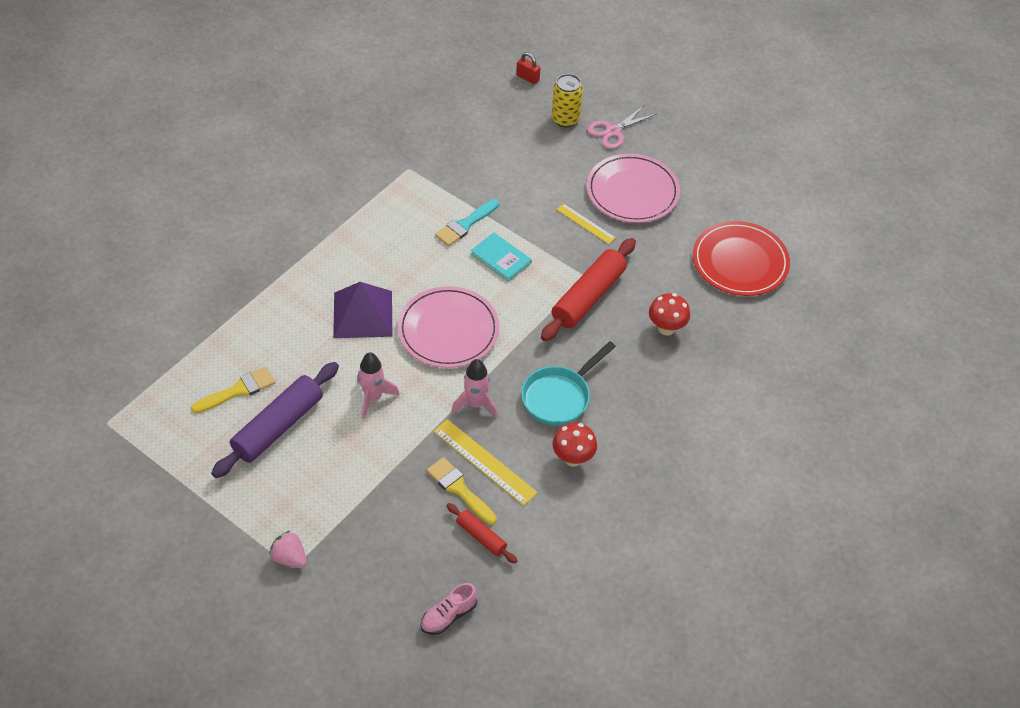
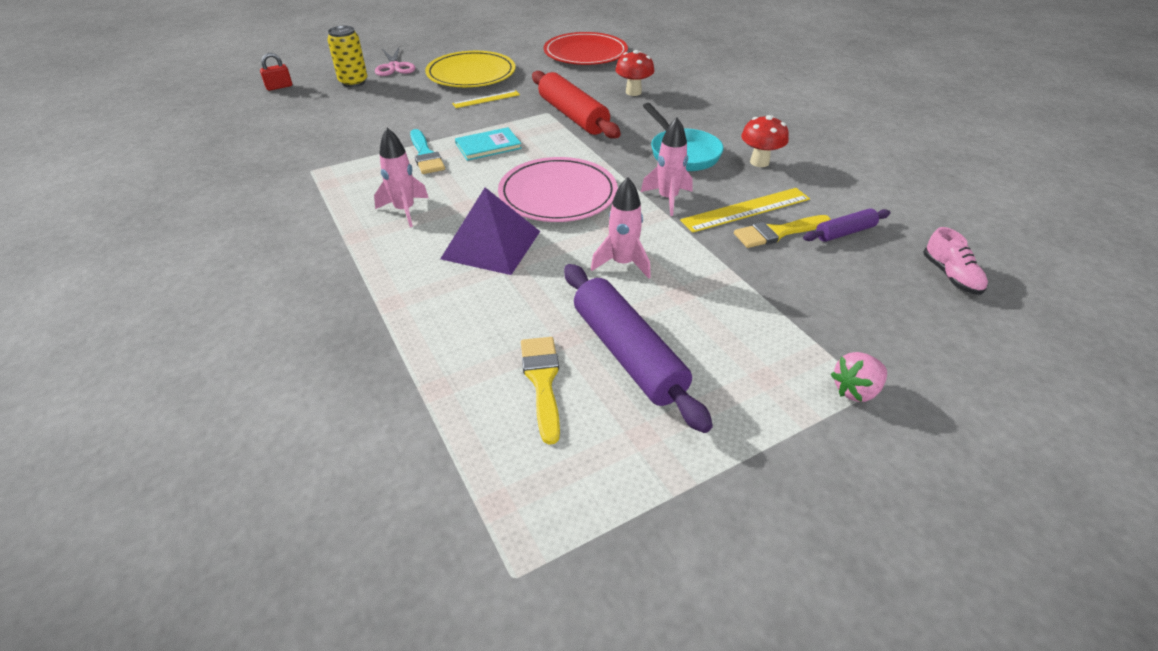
camera: 65 degrees left, 10 degrees down
(382, 247) = (405, 210): none -> pink rocket
(481, 536) = (844, 232): red rolling pin -> purple rolling pin
(632, 191) = (471, 74): pink plate -> yellow plate

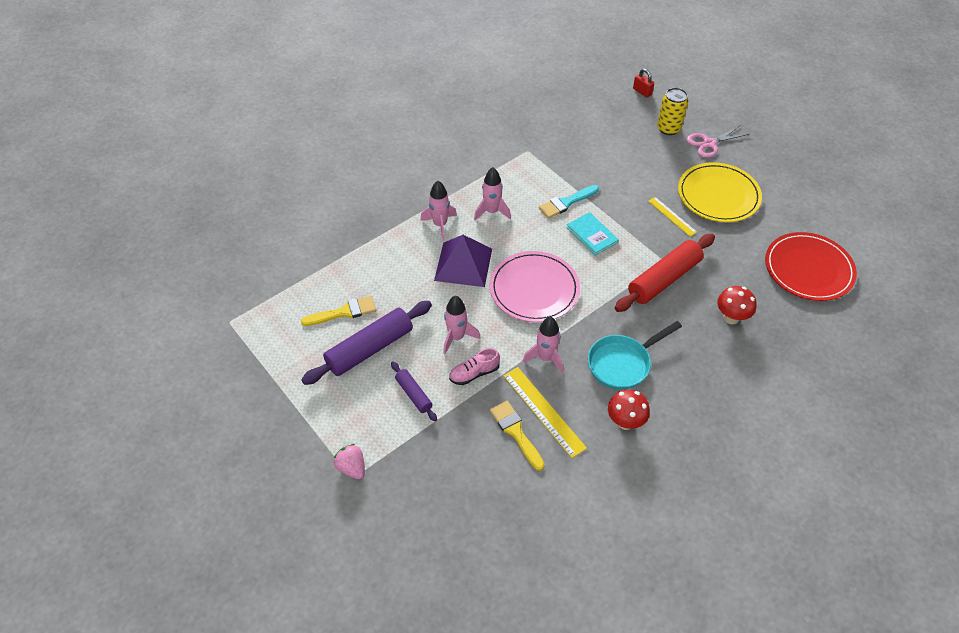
camera: 80 degrees right, 10 degrees up
(402, 258) = (440, 225): none -> pink rocket
(844, 232) = (527, 480): purple rolling pin -> purple rolling pin (413, 394)
(950, 276) = (482, 550): pink shoe -> pink shoe (474, 373)

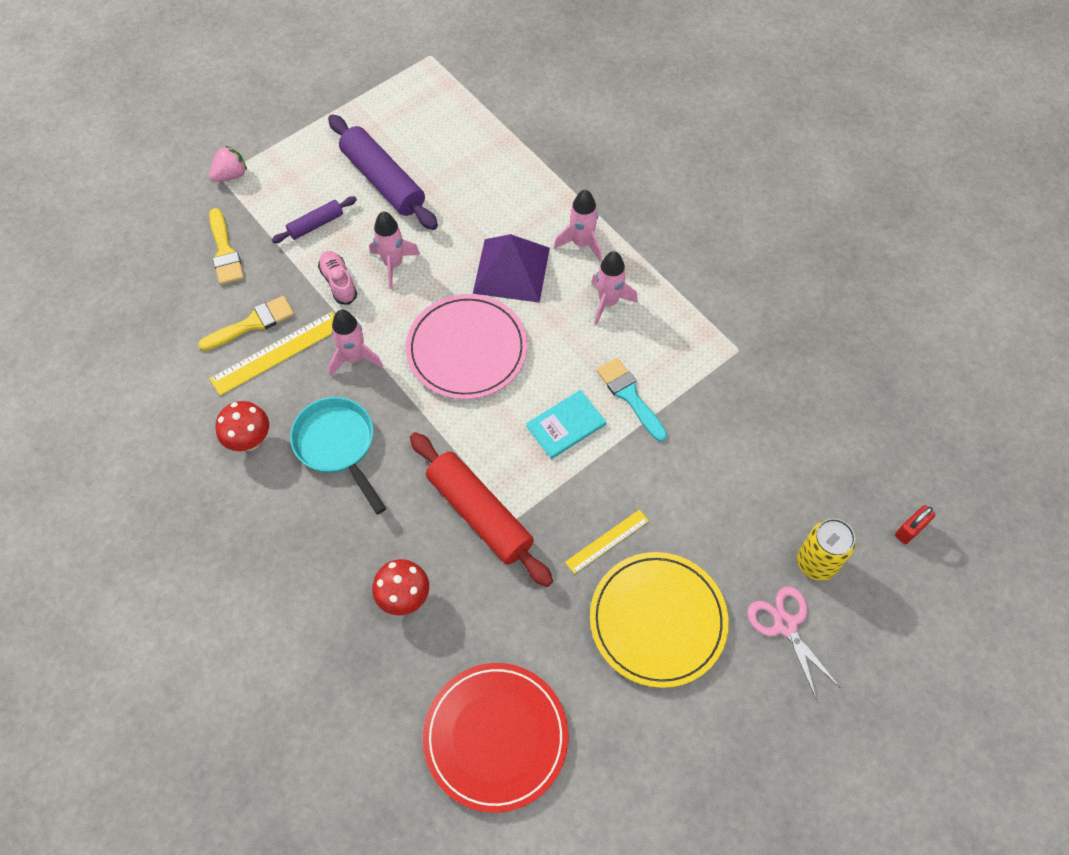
camera: 90 degrees right, 10 degrees up
(343, 312) = (438, 153): yellow brush -> yellow brush (225, 251)

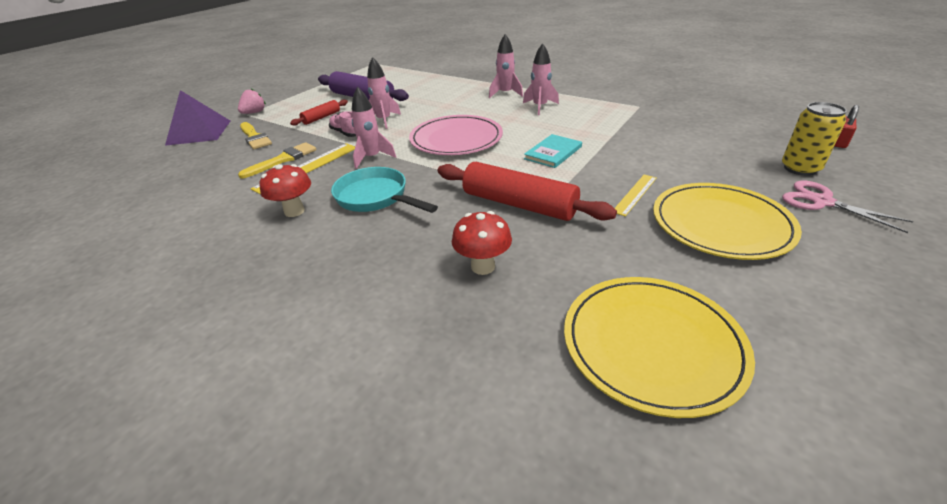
camera: 15 degrees left, 25 degrees down
(316, 224) = (321, 117): purple rolling pin -> red rolling pin
(495, 737) = (652, 344): red plate -> yellow plate
(511, 270) = (467, 108): purple pyramid -> purple pyramid (199, 132)
(630, 396) = (587, 133): turquoise brush -> none

